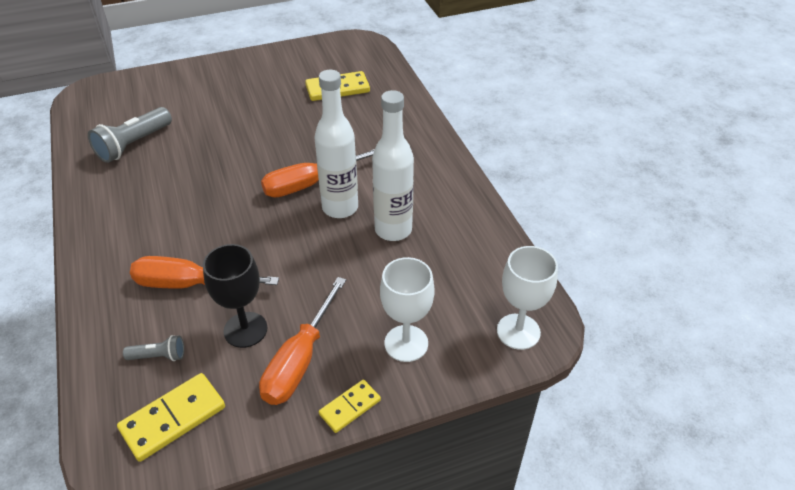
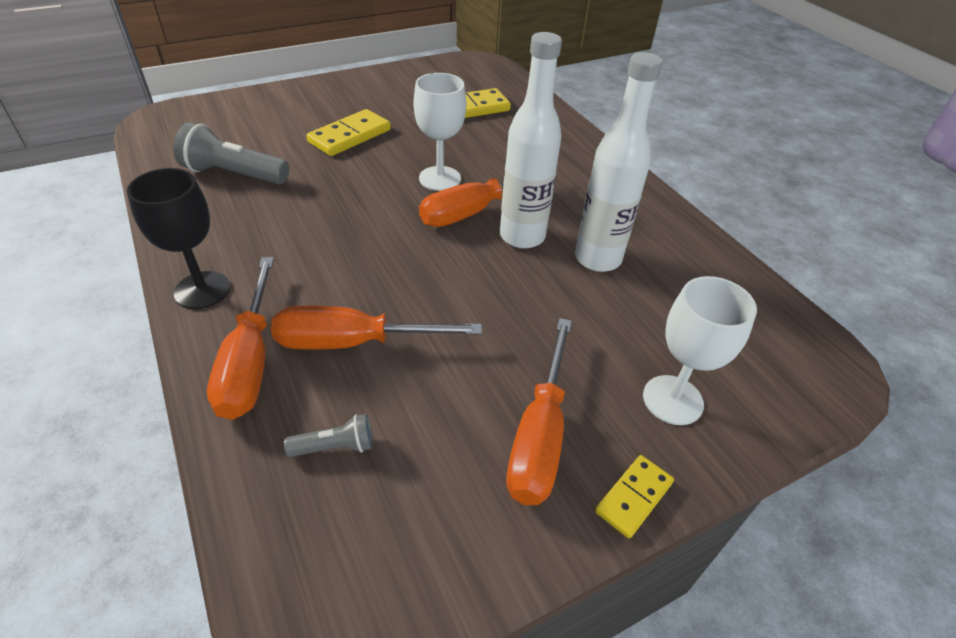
camera: 10 degrees left, 0 degrees up
(115, 293) = (250, 361): none -> orange screwdriver
(134, 144) = (234, 174): grey flashlight -> grey flashlight turned 75 degrees clockwise
(173, 418) = (382, 541): yellow domino -> yellow domino (350, 136)
(245, 330) = (450, 398): black goblet -> black goblet (202, 290)
(518, 331) = (805, 373): white goblet -> white goblet (440, 178)

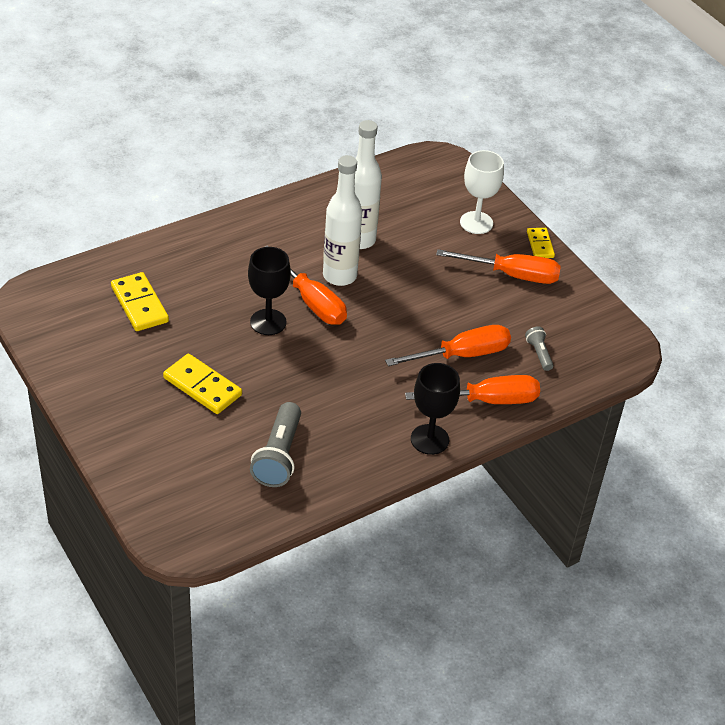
camera: 95 degrees left, 0 degrees up
(353, 342) = (462, 355): orange screwdriver -> orange screwdriver turned 105 degrees counterclockwise
(440, 178) = (268, 322): white goblet -> black goblet
(633, 497) = (540, 245): yellow domino -> yellow domino turned 45 degrees clockwise

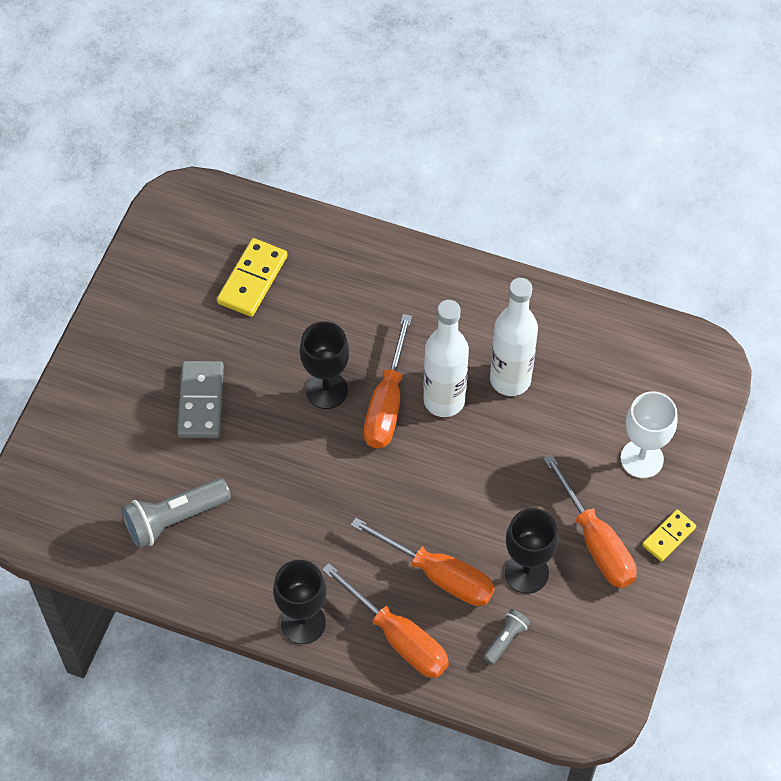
camera: 55 degrees right, 15 degrees up
(202, 386) = (201, 401): yellow domino -> grey domino
(502, 316) = (526, 573): none -> black goblet

